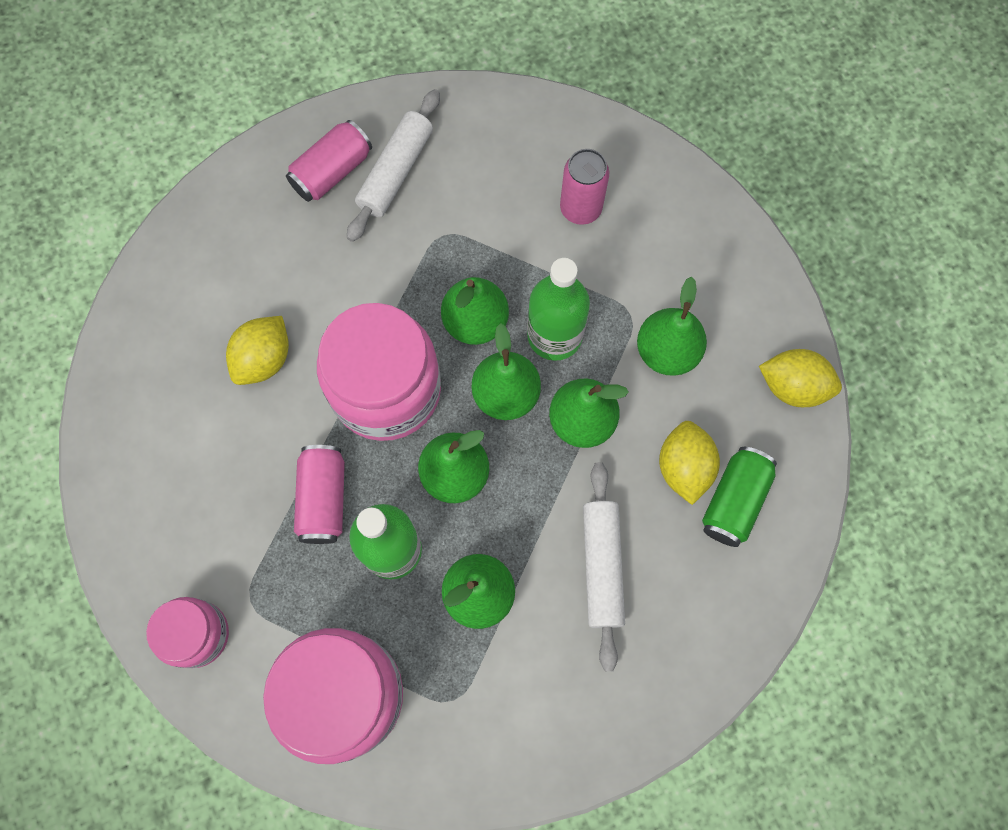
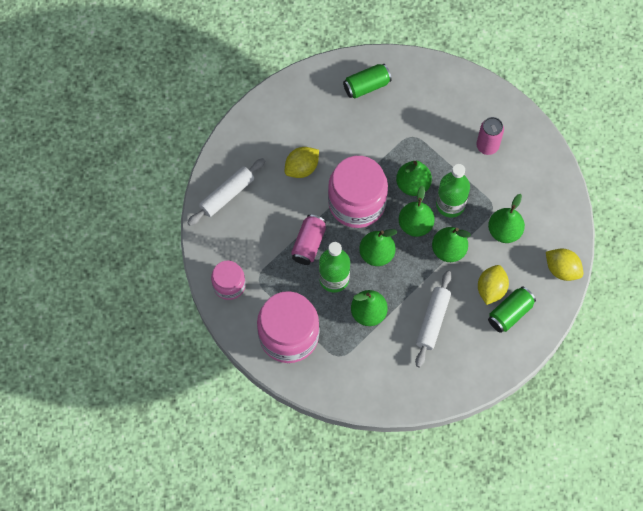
camera: 20 degrees right, 5 degrees down
(332, 172) = (366, 86): pink can -> green can
(396, 172) = (399, 96): white rolling pin -> white rolling pin (227, 195)

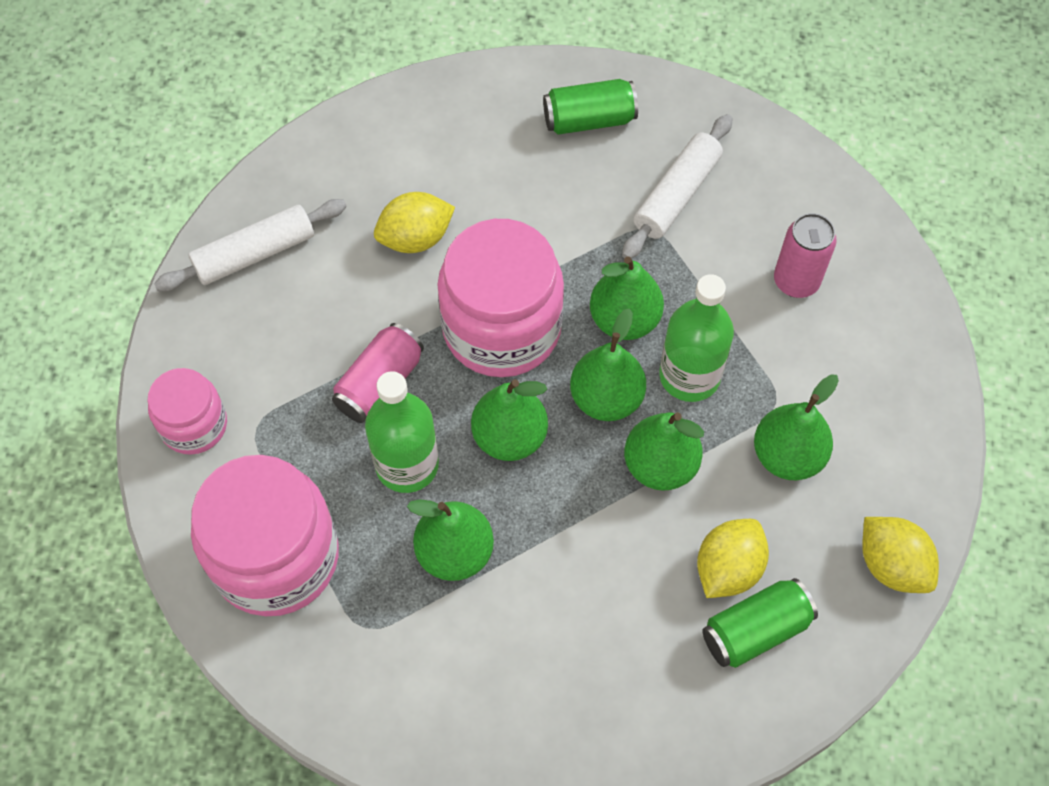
camera: 15 degrees right, 5 degrees down
(432, 321) = (584, 603): white rolling pin -> white rolling pin (676, 194)

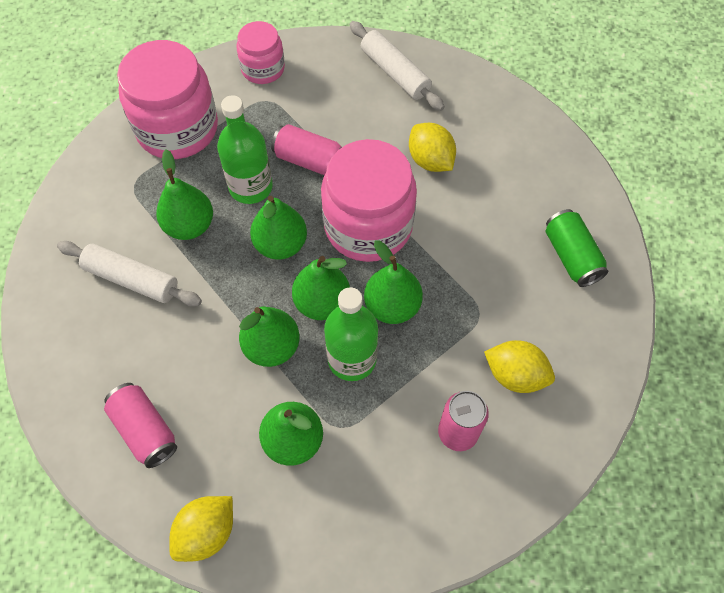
camera: 80 degrees right, 0 degrees up
(676, 194) = (518, 329): white rolling pin -> white rolling pin (132, 279)
(728, 568) = (193, 405): yellow lemon -> yellow lemon (515, 375)
(755, 630) = (145, 430): green can -> pink can

